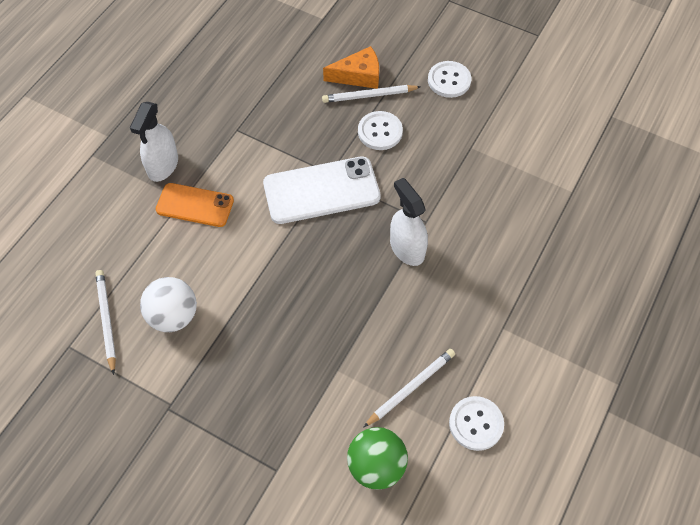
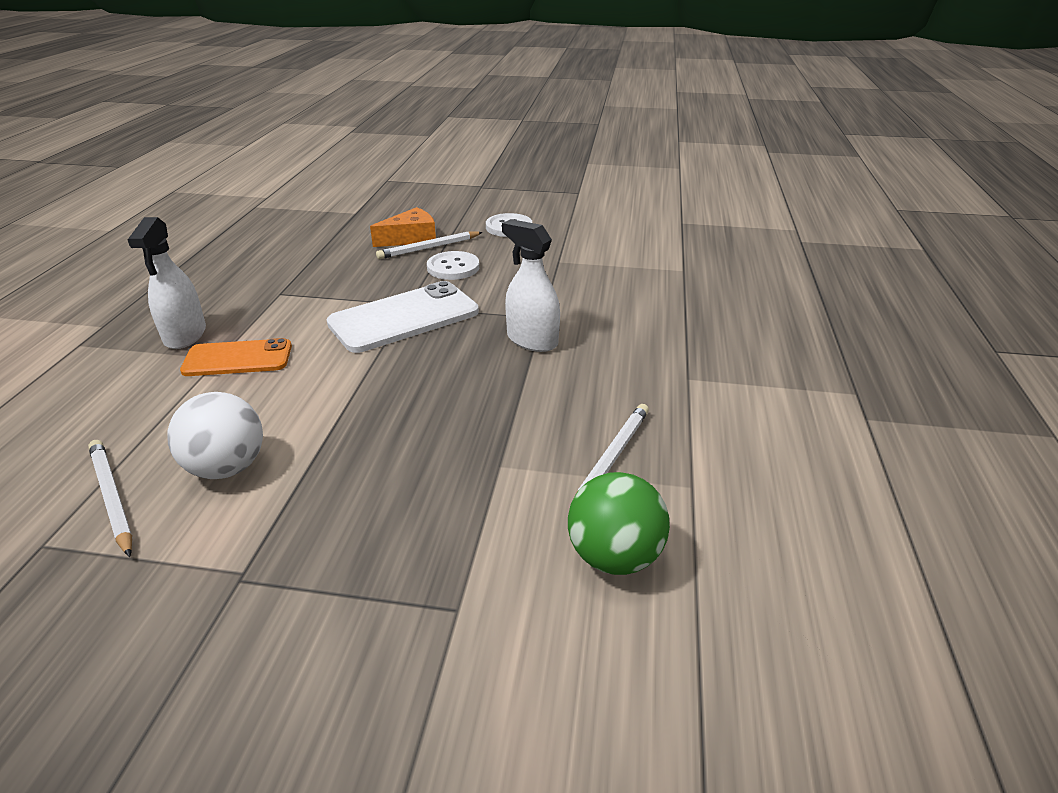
camera: 20 degrees left, 25 degrees down
(476, 424) = (721, 471): white button -> none

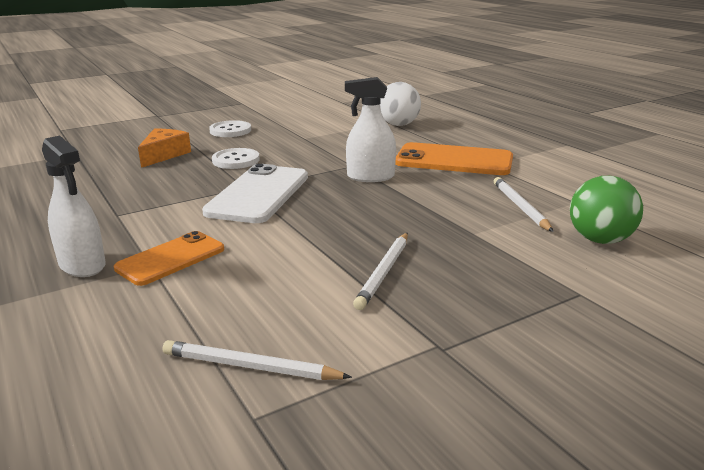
camera: 40 degrees left, 10 degrees down
(227, 467) = (306, 310): white ball -> white ball (398, 125)
(429, 248) = (192, 156): white pencil -> white pencil (384, 272)
(657, 356) = (454, 160): none -> orange phone

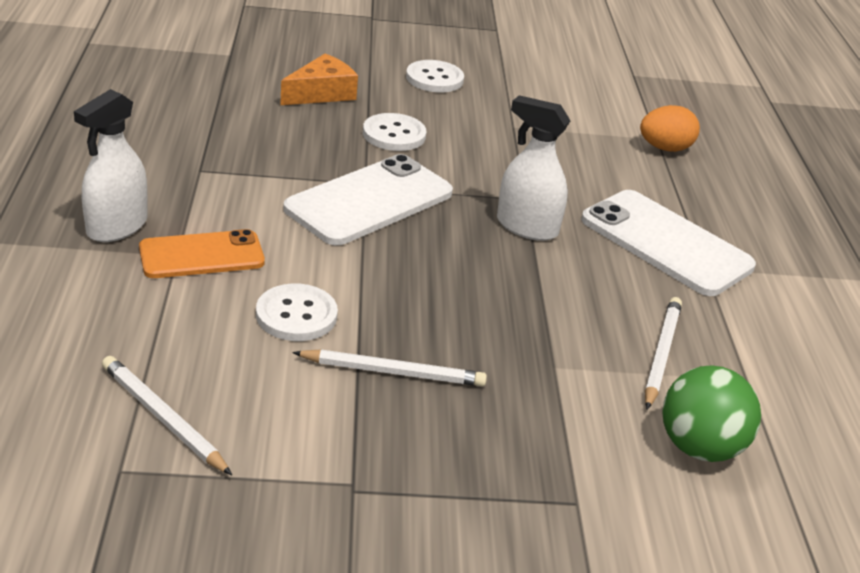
camera: 25 degrees right, 10 degrees up
(82, 265) = (117, 227): white spray bottle -> white spray bottle turned 45 degrees clockwise
(280, 267) = (296, 315): none -> white button
(384, 272) = (393, 372): white pencil -> white pencil turned 135 degrees counterclockwise
(398, 125) = (664, 148): white ball -> orange egg
(454, 160) = (666, 243): orange phone -> white phone

